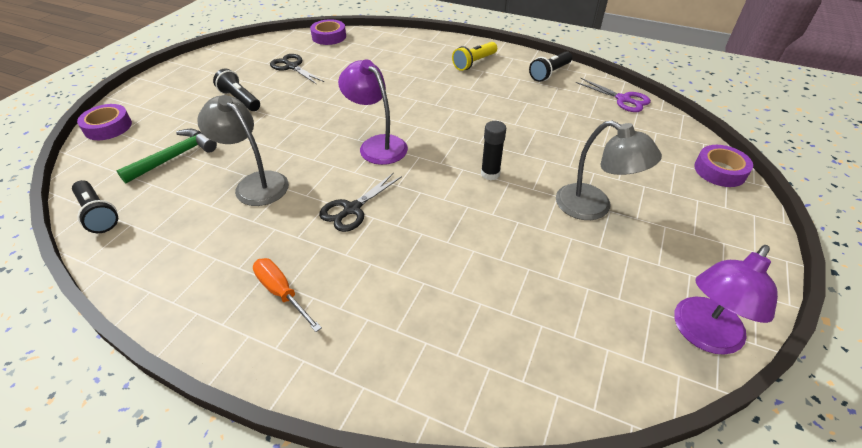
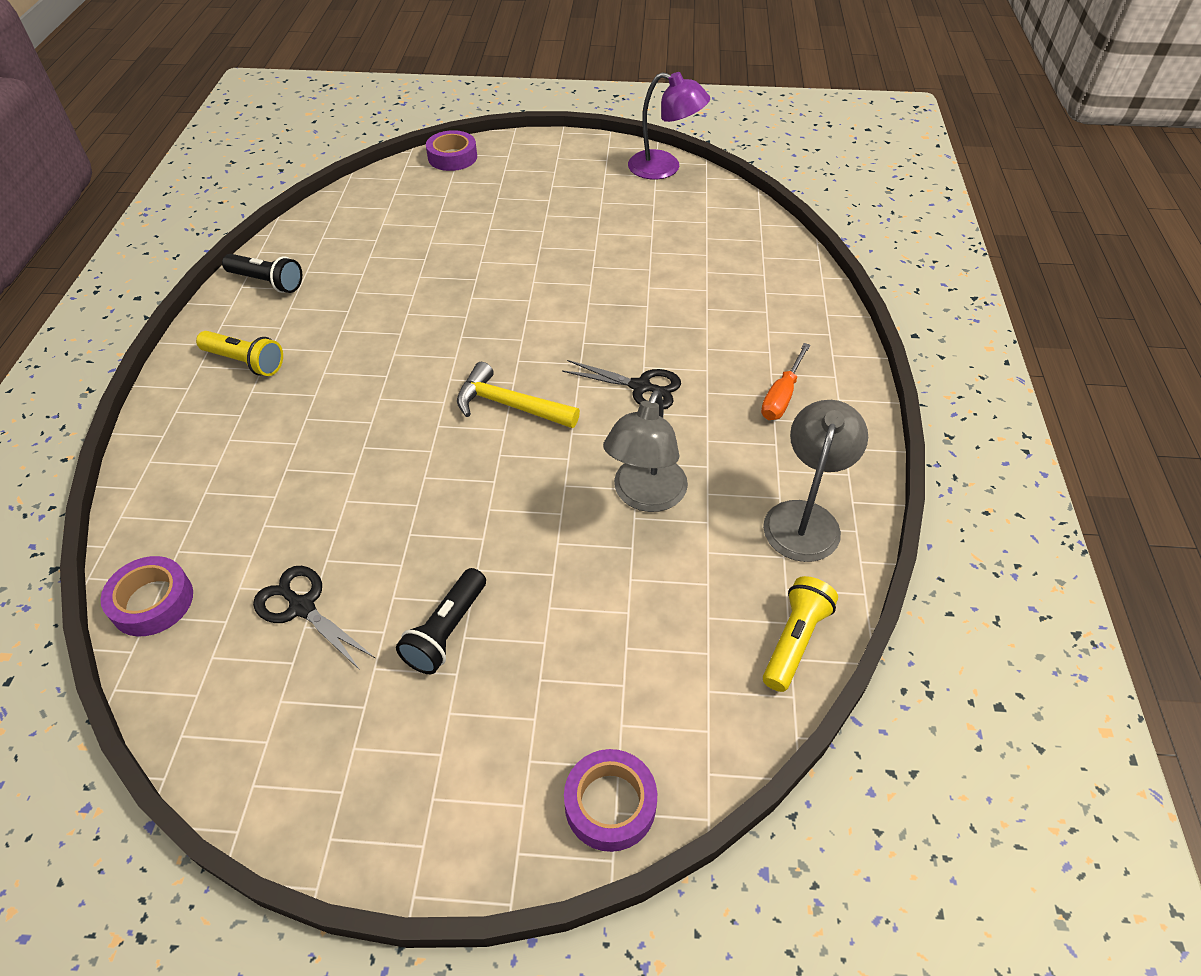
camera: 110 degrees left, 5 degrees up
(98, 214) = (794, 640): black flashlight -> yellow flashlight
(175, 157) = (639, 627): green hammer -> none
(292, 67) = (302, 607): black scissors -> black scissors turned 105 degrees clockwise
(377, 145) = (509, 405): purple lamp -> yellow hammer
(490, 174) = (525, 297): black glue stick -> none
(593, 207) = (547, 224): grey lamp -> grey lamp (805, 518)
(623, 99) = (326, 218): purple scissors -> none

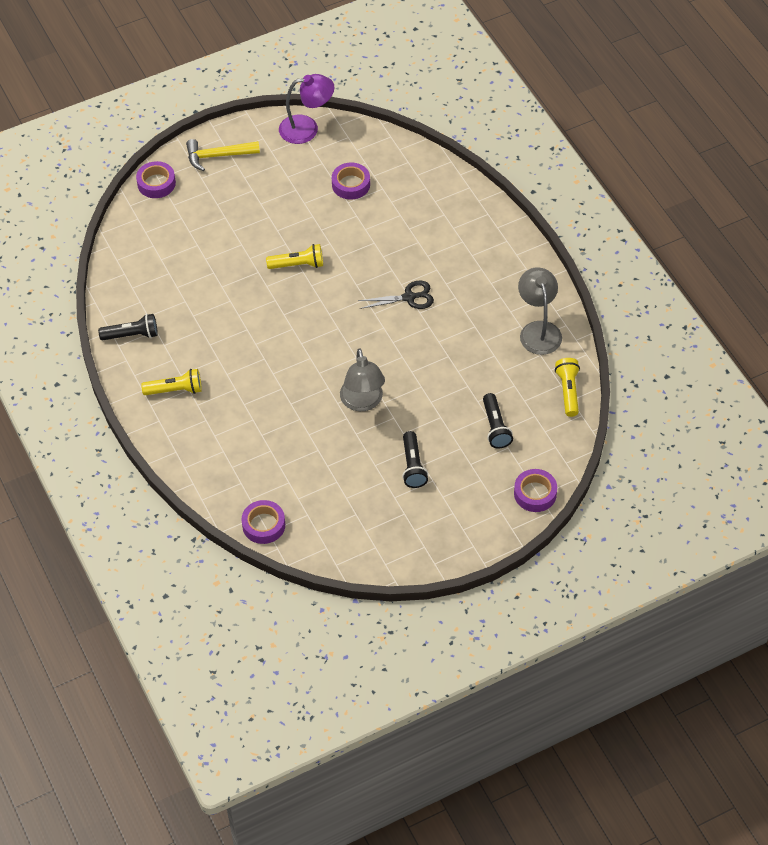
camera: 30 degrees left, 5 degrees up
(302, 607) = (337, 490): black scissors -> none
(509, 405) = (347, 342): yellow hammer -> yellow hammer (217, 156)
(530, 291) = (298, 265): none -> yellow flashlight
(627, 638) = (495, 427): none -> black flashlight
(645, 496) = (455, 357): grey lamp -> grey lamp (363, 402)
(670, 236) = (351, 184): none -> purple tape
(782, 396) = (486, 267): orange screwdriver -> none

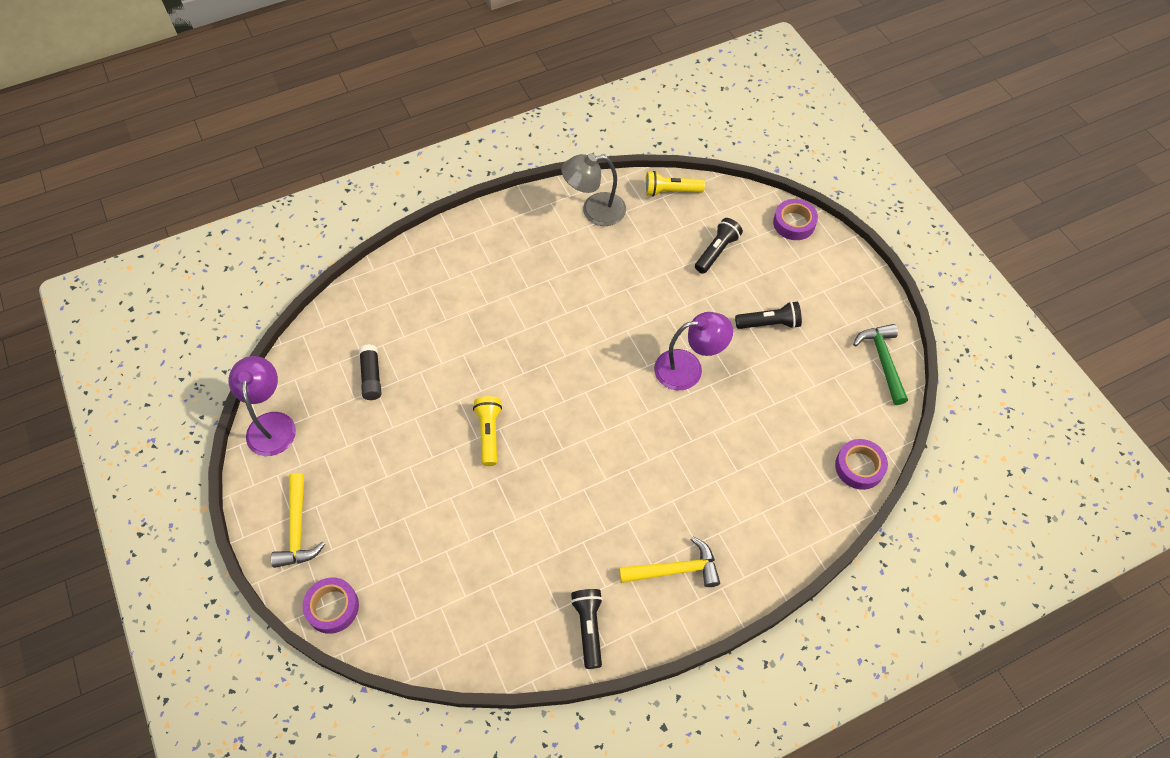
camera: 90 degrees left, 5 degrees up
(175, 390) = (675, 570): yellow flashlight -> yellow hammer
(351, 184) = (371, 377): purple tape -> black glue stick
(363, 402) = (688, 368): grey lamp -> purple lamp
(373, 554) = (882, 361): none -> green hammer
(409, 297) = (545, 322): black scissors -> none
(495, 427) = (717, 251): black flashlight -> black flashlight turned 45 degrees counterclockwise

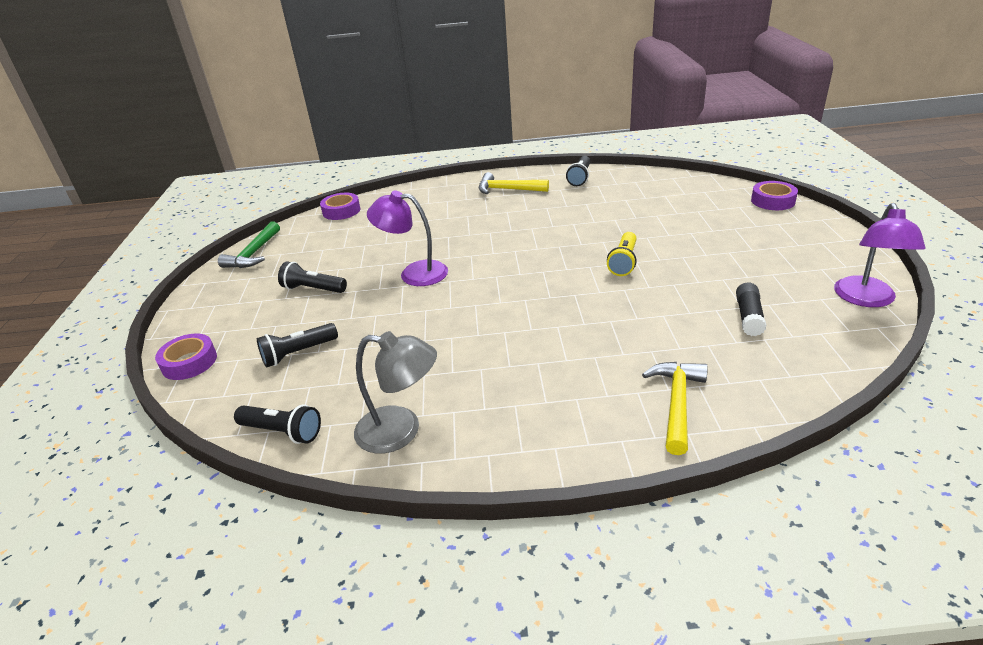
camera: 155 degrees left, 25 degrees down
(297, 529) = (813, 235): yellow hammer -> yellow hammer (677, 403)
(670, 191) = (282, 432): yellow flashlight -> black flashlight

